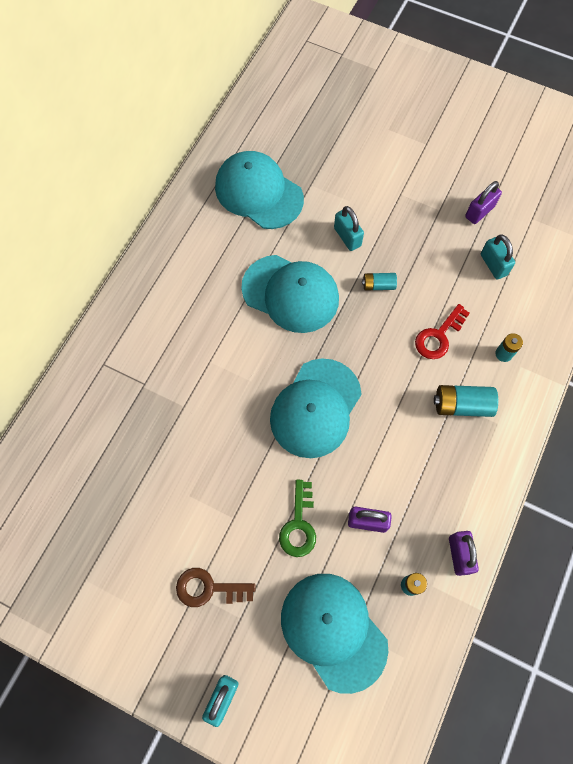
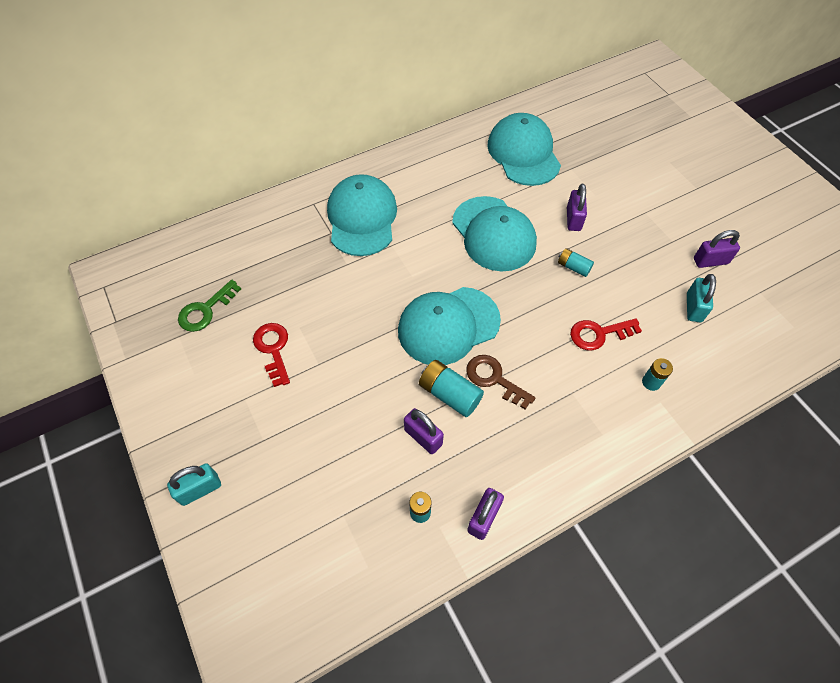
camera: 35 degrees right, 10 degrees down
(182, 532) = (273, 349): none -> red key
(208, 588) = (258, 401): brown key -> brown key (494, 379)
(299, 525) = (365, 402): green key -> green key (205, 310)
(333, 631) = (327, 502): turquoise cap -> turquoise cap (362, 218)
(347, 237) = (573, 219): turquoise padlock -> purple padlock
(462, 405) = (579, 399): turquoise battery -> turquoise battery (449, 394)

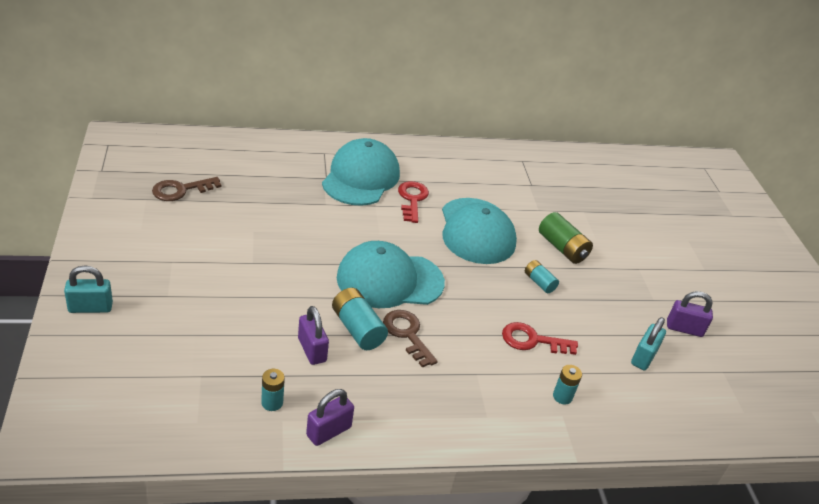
camera: 15 degrees right, 20 degrees down
(205, 310) = (181, 190): green key -> brown key
(273, 349) = (220, 237): red key -> red key (412, 199)
(523, 153) = (544, 185): turquoise cap -> none
(573, 219) = (562, 248): purple padlock -> green battery

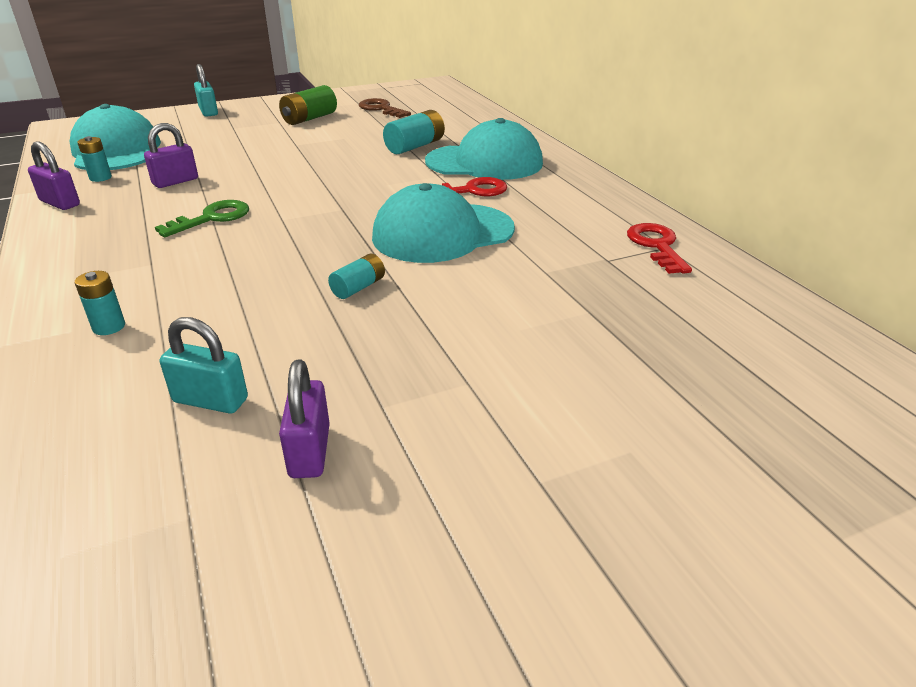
camera: 80 degrees right, 5 degrees down
(357, 329) = (213, 195): turquoise battery -> turquoise battery (415, 146)
(389, 280) = (304, 198): turquoise cap -> turquoise cap (116, 151)
(407, 334) = (212, 218): brown key -> green key
(532, 340) = (224, 293): red key -> red key (656, 246)
(562, 248) = (461, 299): green battery -> green battery (309, 119)

